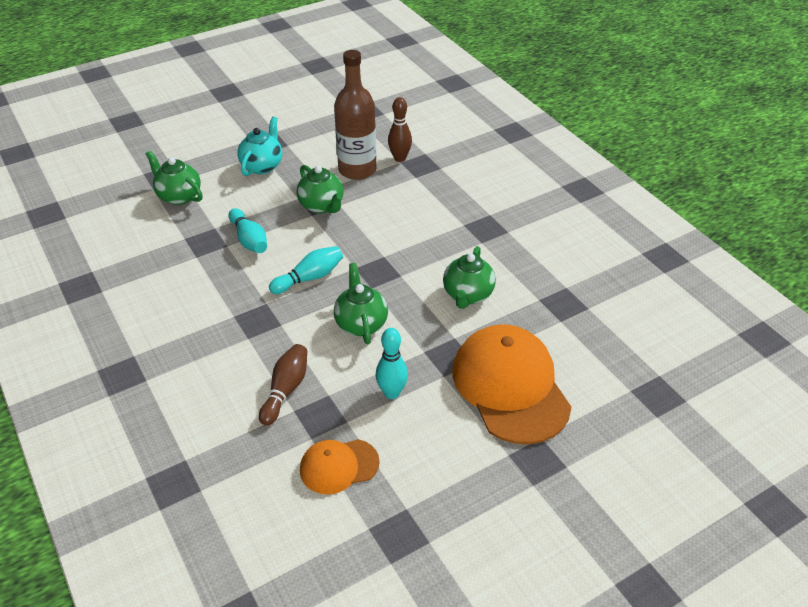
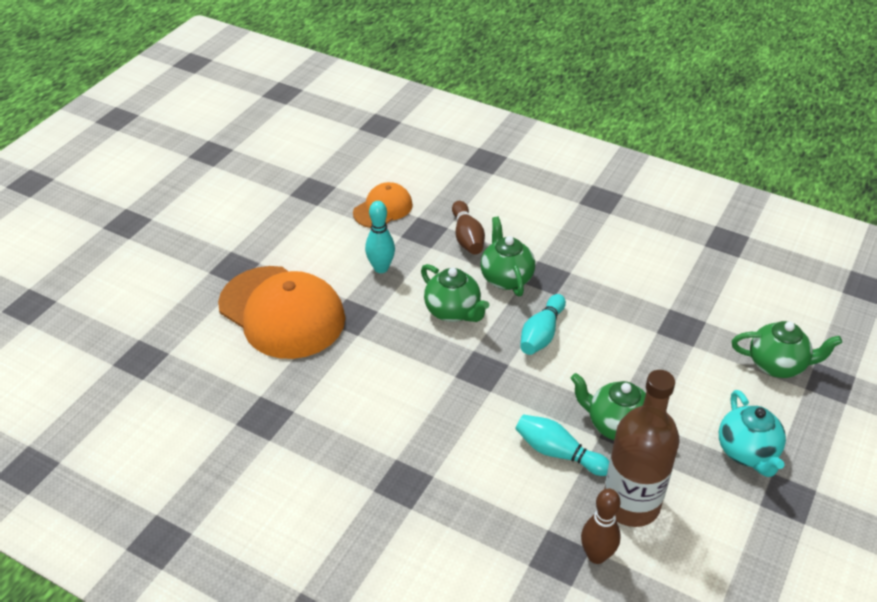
camera: 150 degrees right, 0 degrees up
(249, 240) = (643, 348): turquoise bowling pin -> turquoise bowling pin (558, 453)
(467, 295) = (371, 383): green teapot -> green teapot (506, 278)

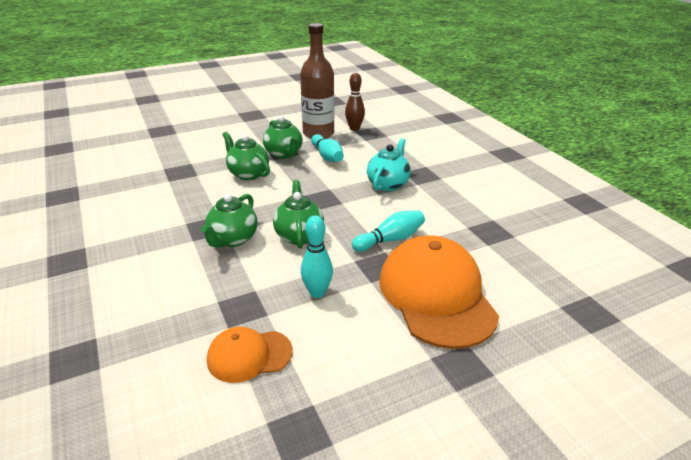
camera: 145 degrees left, 10 degrees down
(467, 237) = (215, 283): brown bowling pin -> none
(541, 334) = (261, 200): turquoise bowling pin -> turquoise bowling pin (390, 239)
(747, 452) = (242, 128): turquoise teapot -> turquoise teapot (388, 184)
(777, 365) = (169, 142): green teapot -> green teapot (248, 174)

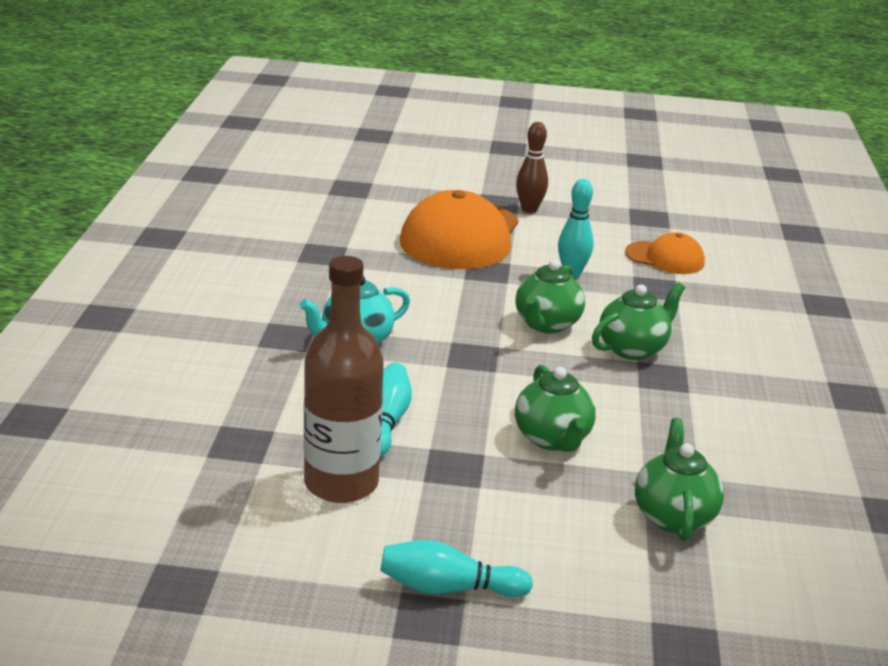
camera: 150 degrees left, 5 degrees down
(284, 154) = (457, 458): green teapot -> green teapot (673, 516)
(354, 128) = (254, 467): brown bowling pin -> brown bowling pin (529, 209)
(390, 239) = (444, 285): turquoise bowling pin -> turquoise bowling pin (448, 588)

